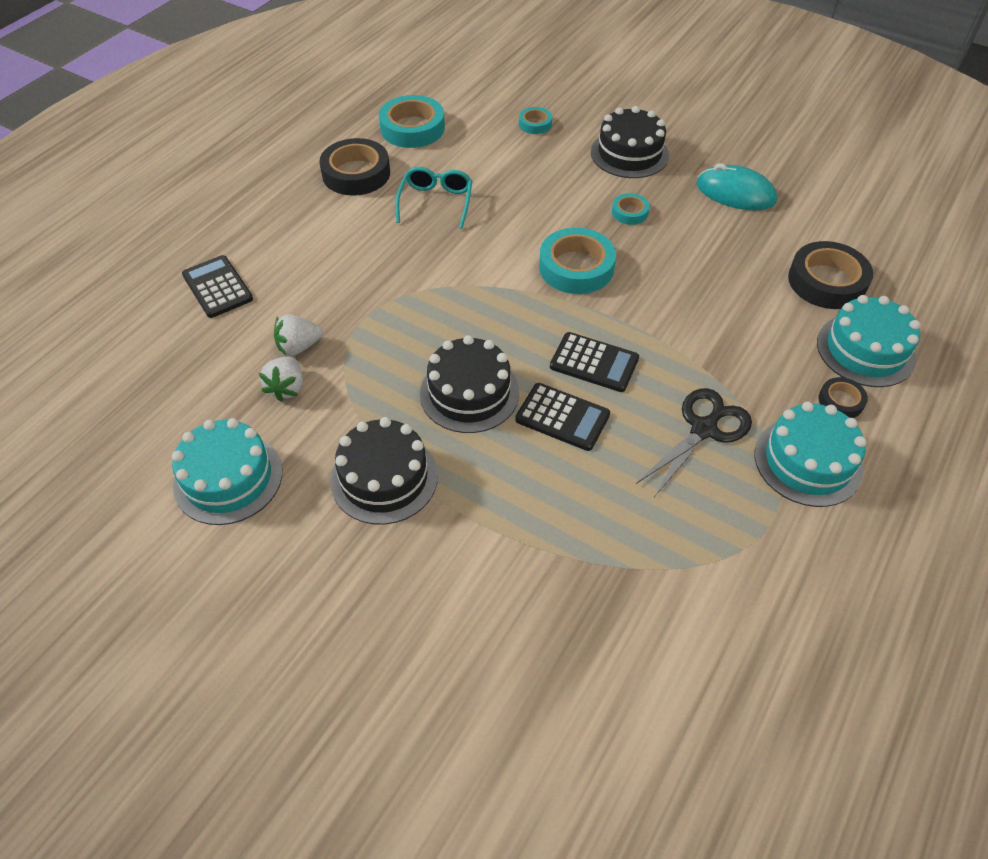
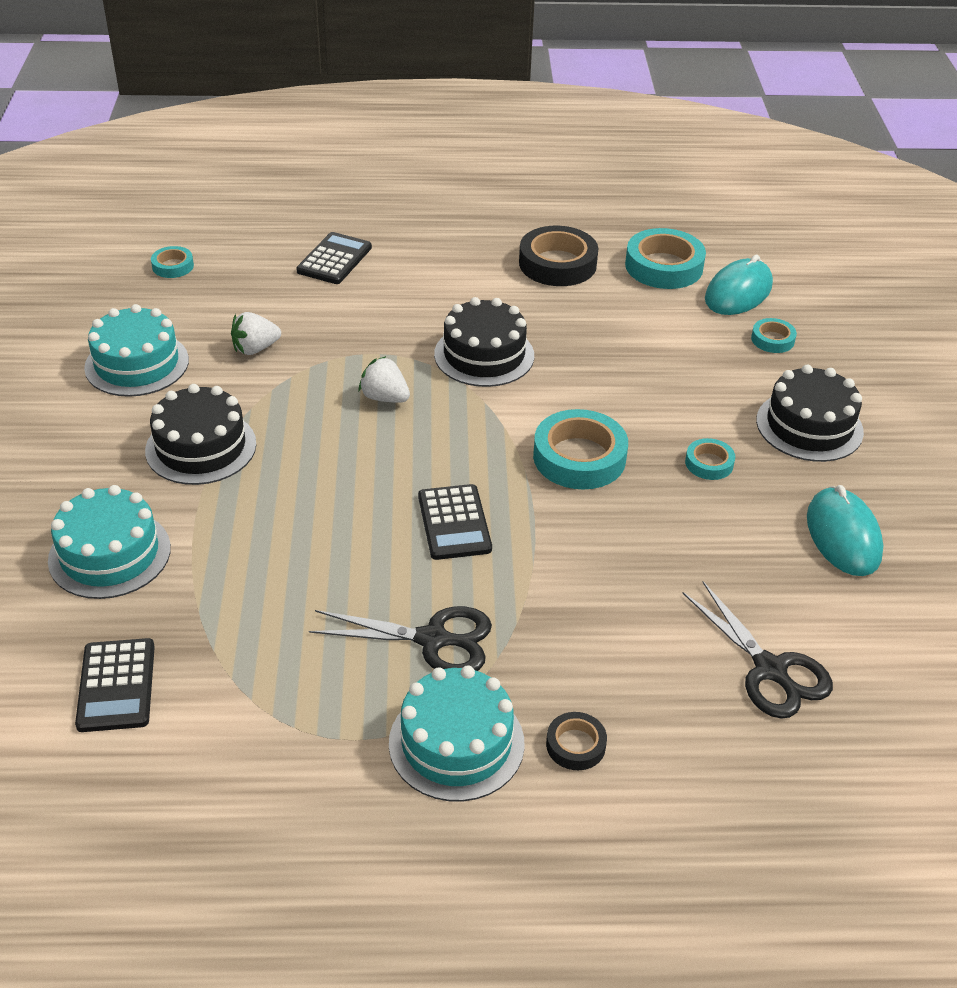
camera: 55 degrees right, 10 degrees down
(108, 395) = (173, 266): none -> turquoise tape
(299, 347) = (307, 333): white strawberry -> white strawberry (384, 398)
(436, 202) = (573, 327): turquoise glasses -> none
(469, 393) = (340, 455): black cake -> black cake (484, 355)
(473, 112) = (738, 292): none -> turquoise mouse
(562, 417) = (362, 529): black calculator -> black calculator (116, 685)
(826, 281) = (770, 670): black tape -> black scissors
(865, 350) = (684, 744): turquoise cake -> turquoise cake (109, 554)

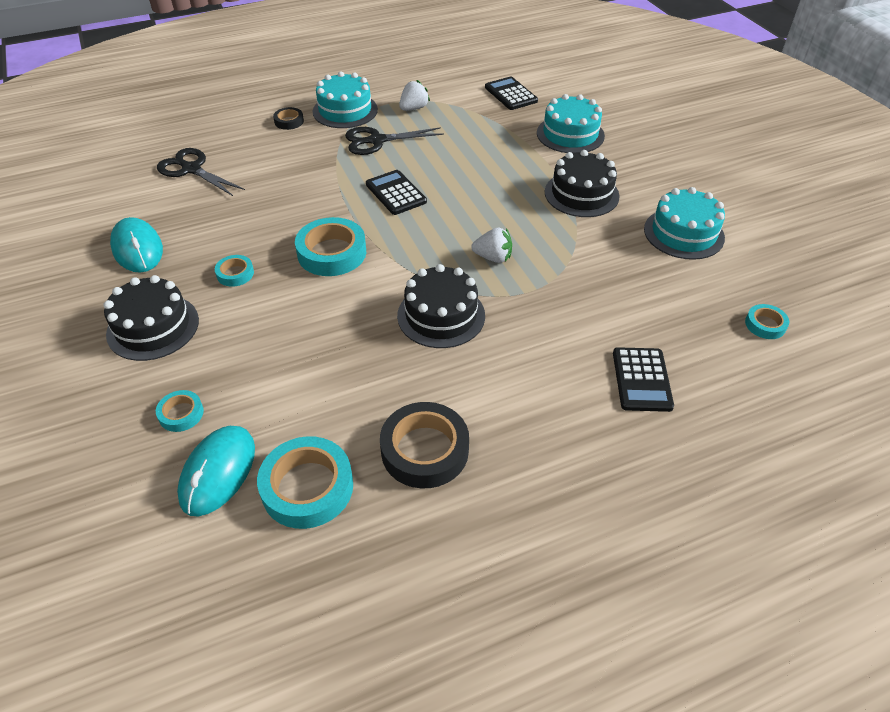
camera: 160 degrees right, 5 degrees up
(255, 349) = (617, 268): white strawberry -> white strawberry (413, 108)

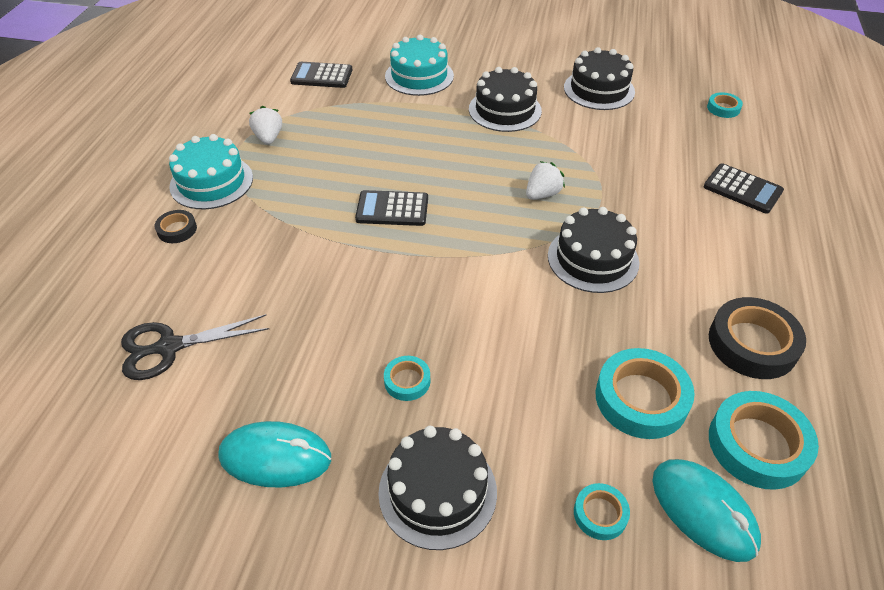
camera: 55 degrees left, 0 degrees up
(332, 253) = (442, 292): turquoise tape -> turquoise tape (641, 398)
(376, 141) = (292, 184): black scissors -> none
(683, 233) = (599, 89): turquoise cake -> black cake

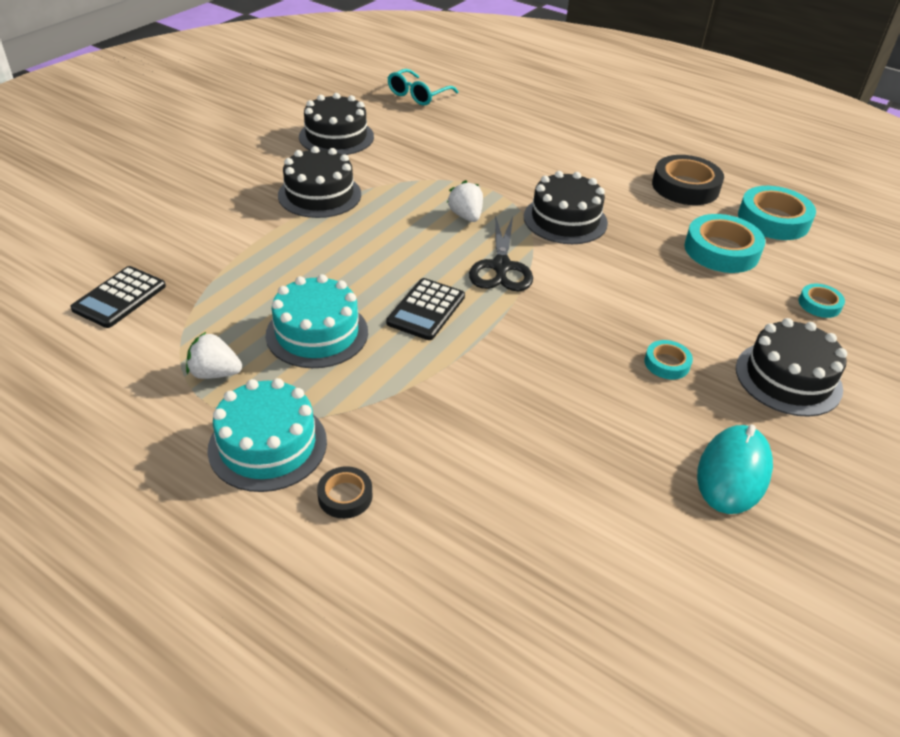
camera: 70 degrees left, 5 degrees down
(169, 347) = (556, 535): black scissors -> black scissors (501, 267)
(419, 76) = (201, 227): turquoise cake -> turquoise cake (317, 333)
(703, 511) = (822, 261): turquoise mouse -> none
(723, 108) = (418, 95): turquoise tape -> turquoise glasses
(742, 189) = (524, 127): black calculator -> none

